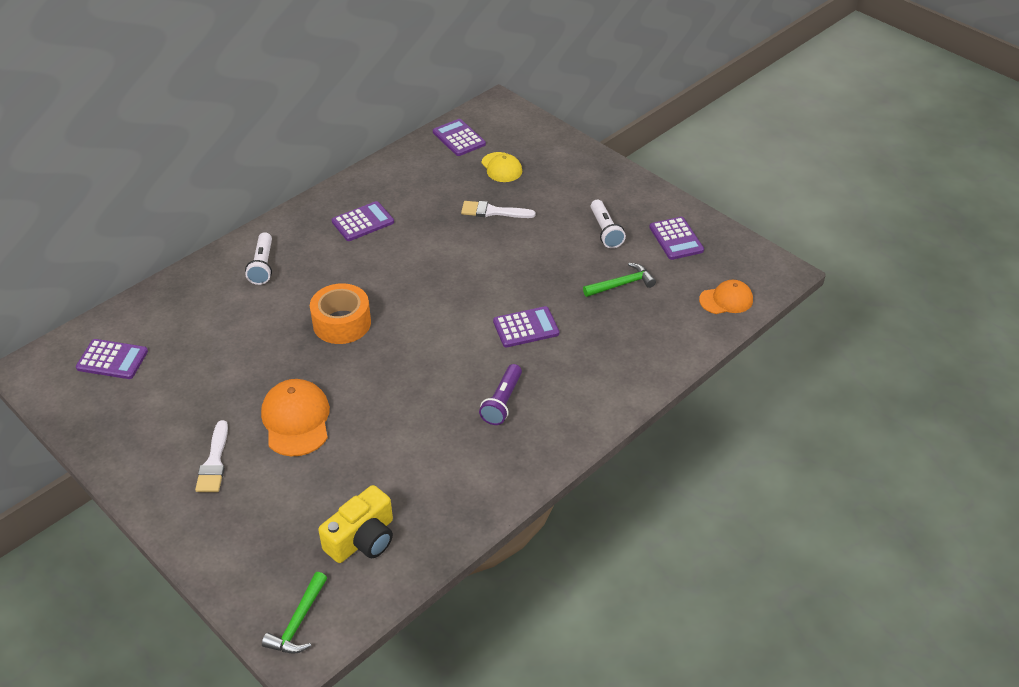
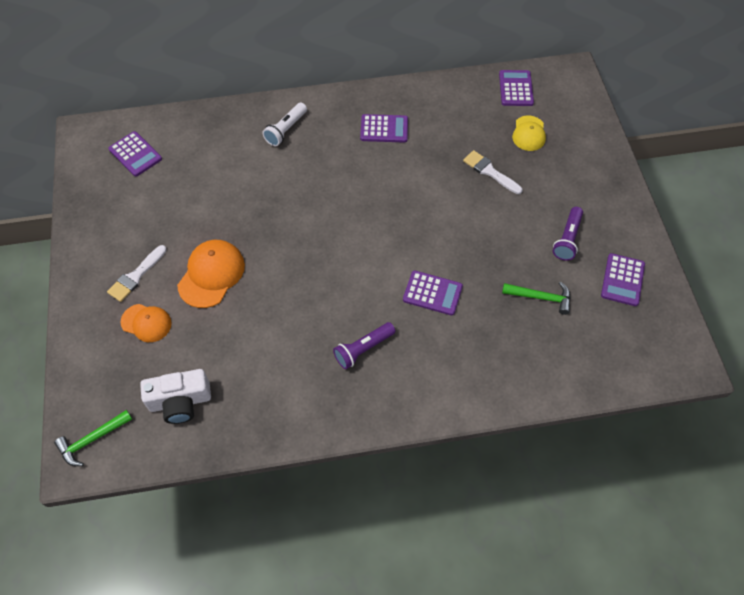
camera: 35 degrees right, 15 degrees up
(342, 323) = (302, 210): orange tape -> none
(362, 539) = (180, 402): yellow camera -> white camera
(605, 231) = (567, 239): white flashlight -> purple flashlight
(726, 300) = (619, 364): orange cap -> orange cap (146, 323)

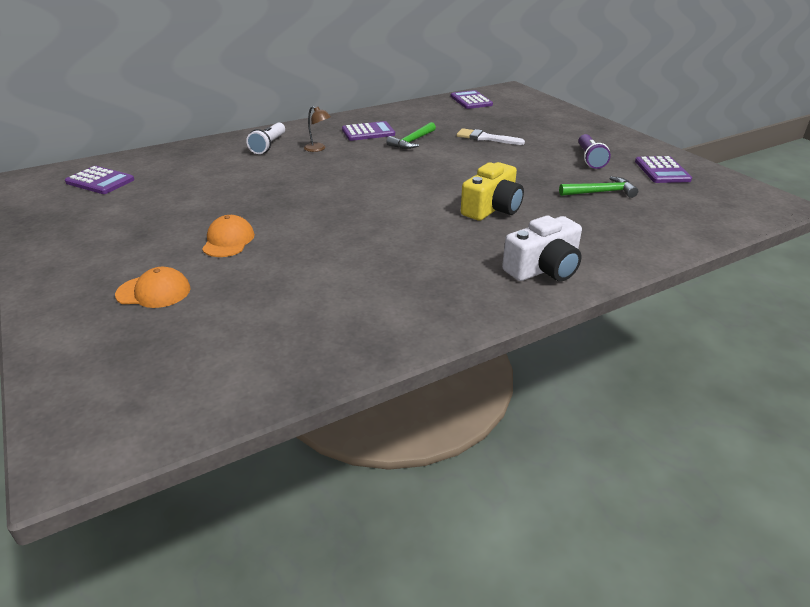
camera: 20 degrees left, 25 degrees down
(92, 440) = (98, 421): green hammer -> green hammer (412, 141)
(136, 276) = (126, 259): white brush -> none
(180, 402) = (231, 349): white camera -> white camera (543, 269)
(211, 274) = (228, 240): orange cap -> orange cap, size x0.65
(327, 148) = (318, 149): none -> brown lamp
(363, 349) = (447, 257): purple flashlight -> none
(432, 293) = (492, 208): purple calculator -> yellow camera
(529, 133) = (502, 117): yellow cap -> none

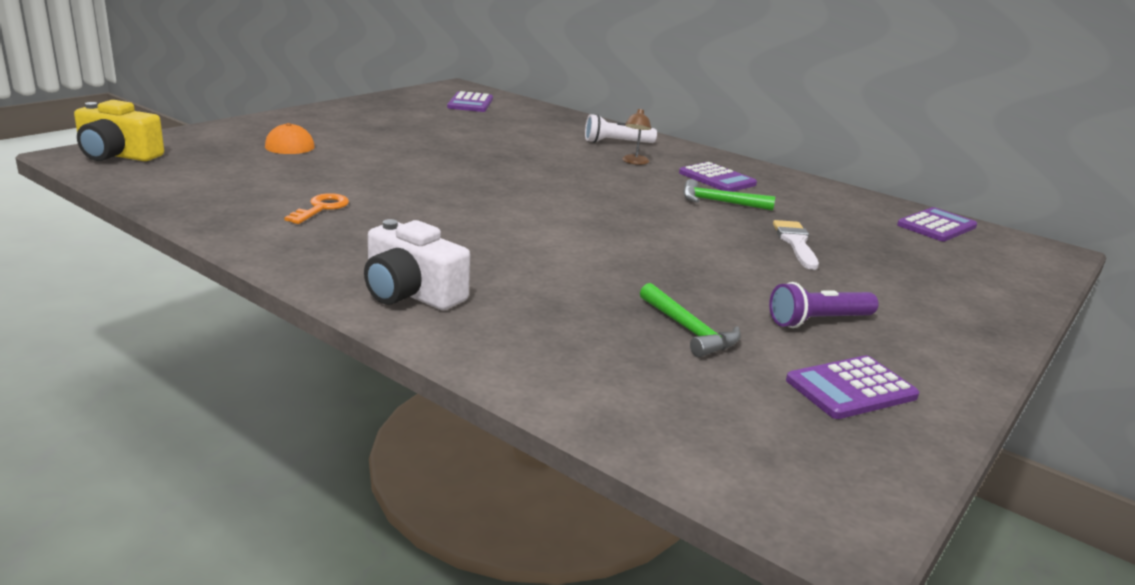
camera: 65 degrees right, 10 degrees down
(228, 240) = (389, 154): orange cap -> none
(359, 289) = (321, 208): none -> orange key
(492, 208) = (558, 257): yellow camera -> yellow camera (117, 155)

